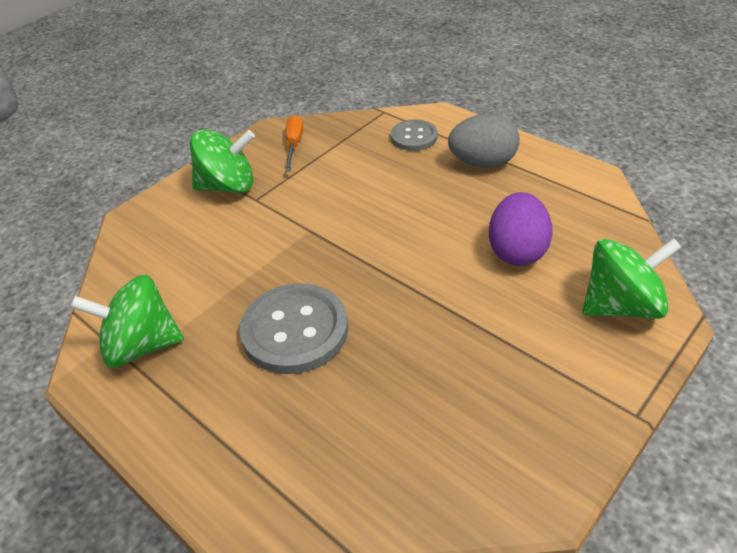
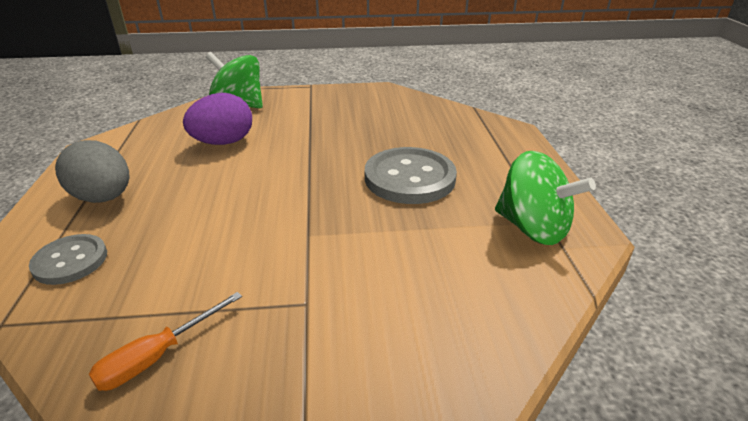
camera: 140 degrees left, 10 degrees down
(228, 186) = (310, 347): green spinning top -> none

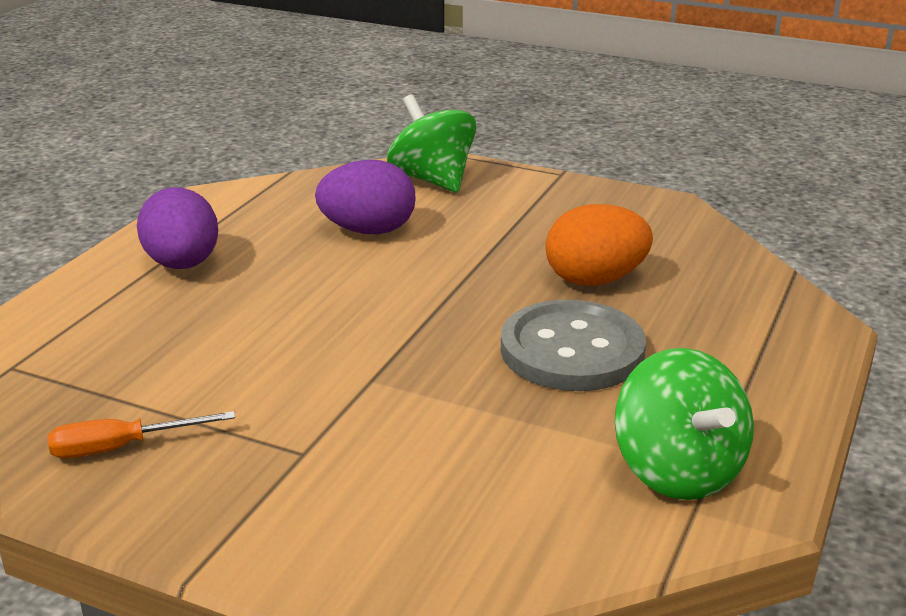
camera: 30 degrees right, 5 degrees down
(70, 261) = (106, 325): grey button -> none
(104, 198) = (183, 264): grey egg -> purple egg
(383, 136) = (595, 280): none -> orange egg

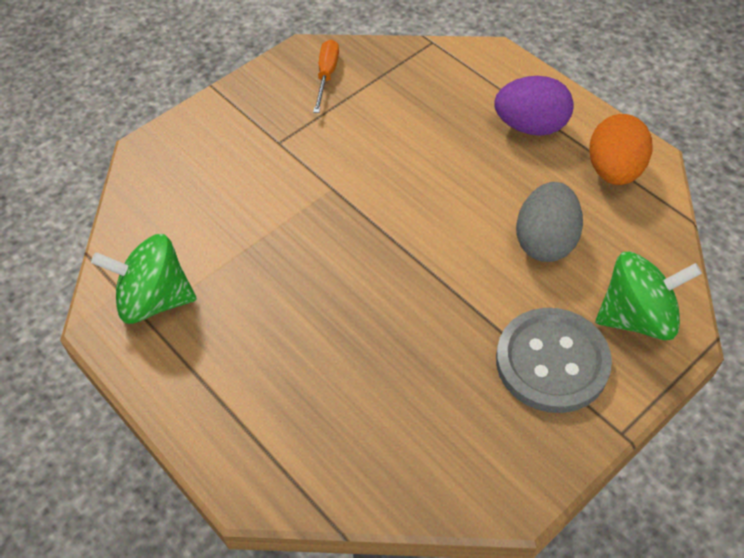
camera: 115 degrees right, 25 degrees up
(368, 231) = (545, 241): purple egg -> grey egg
(572, 350) = (306, 303): grey button -> grey button (552, 362)
(595, 280) = (395, 362): orange egg -> orange egg (614, 171)

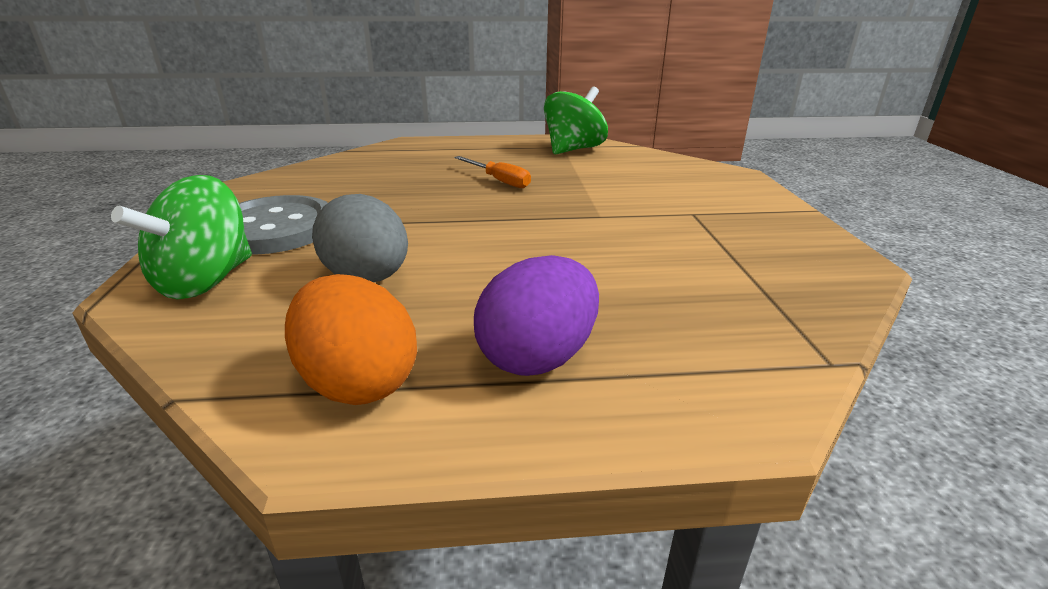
camera: 125 degrees right, 25 degrees down
(326, 75) = (792, 261): orange screwdriver -> orange screwdriver (499, 181)

